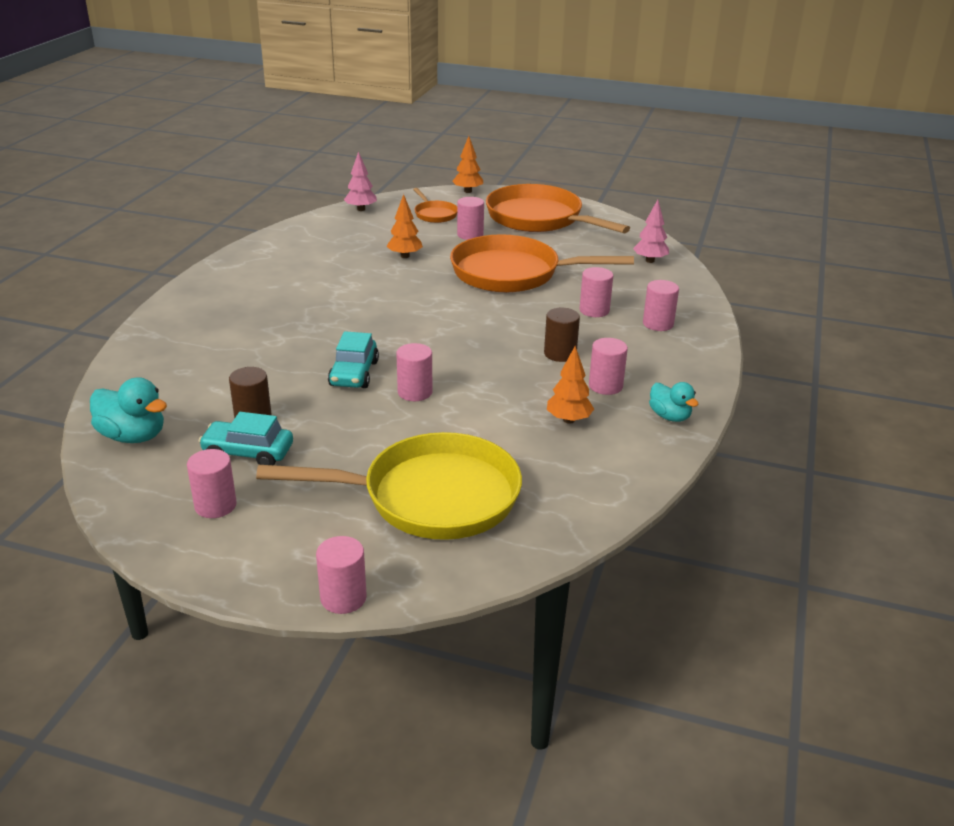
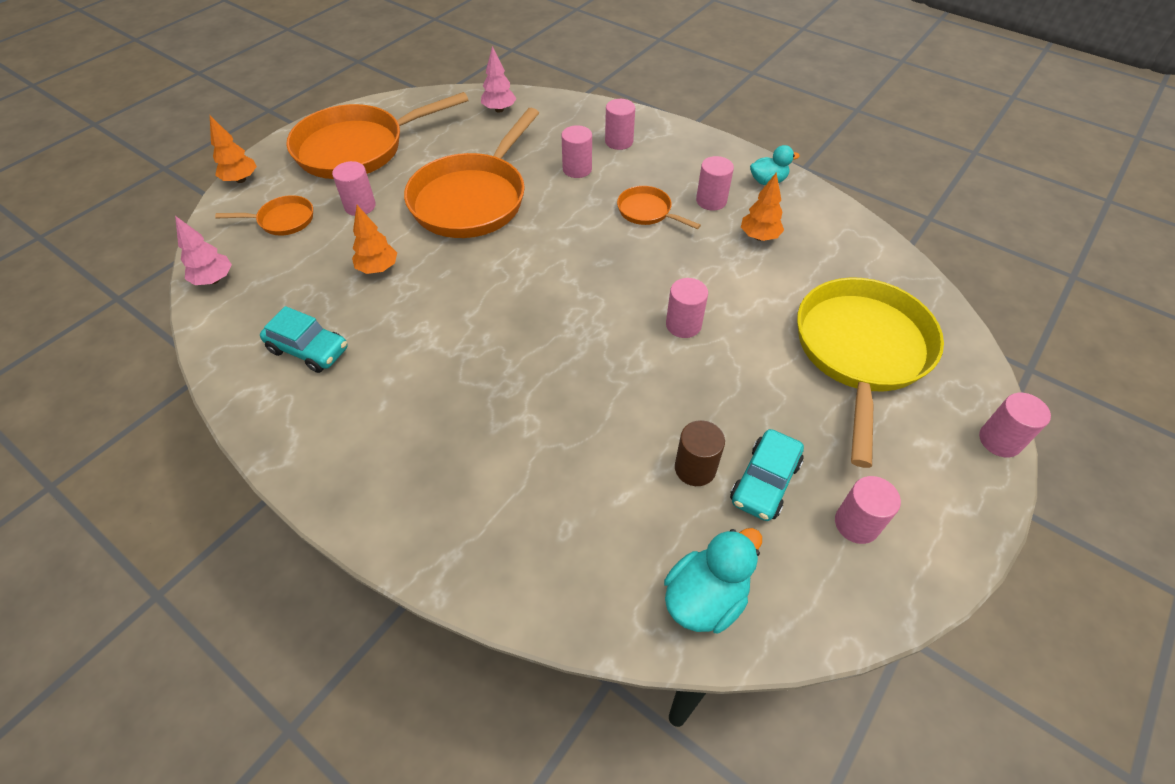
camera: 70 degrees left, 20 degrees up
(354, 373) = (631, 364): turquoise car -> turquoise car (309, 349)
(560, 354) = (647, 211): brown cylinder -> orange pan

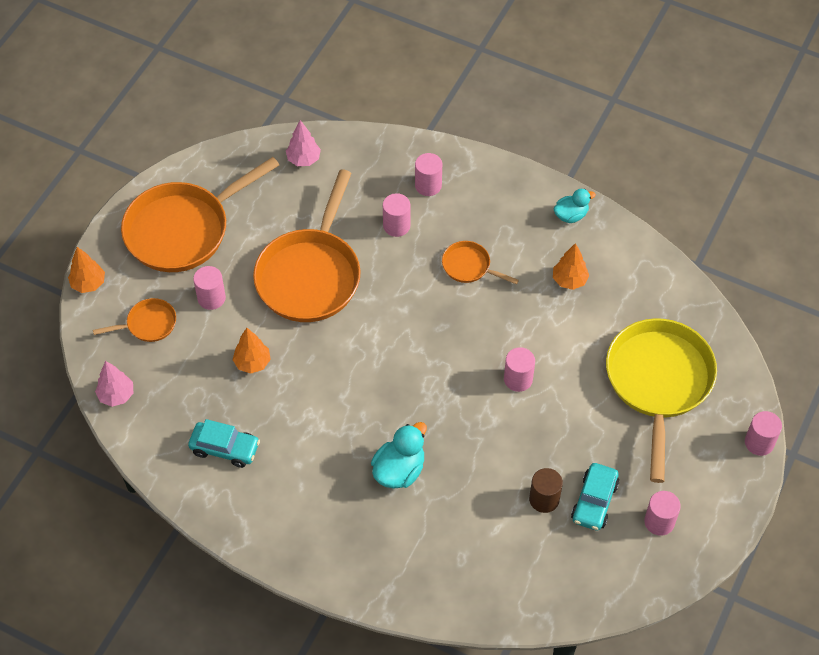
camera: 10 degrees left, 5 degrees up
(705, 597) = (563, 588): turquoise duck -> turquoise duck (399, 470)
(711, 201) = (523, 246): pink cylinder -> none

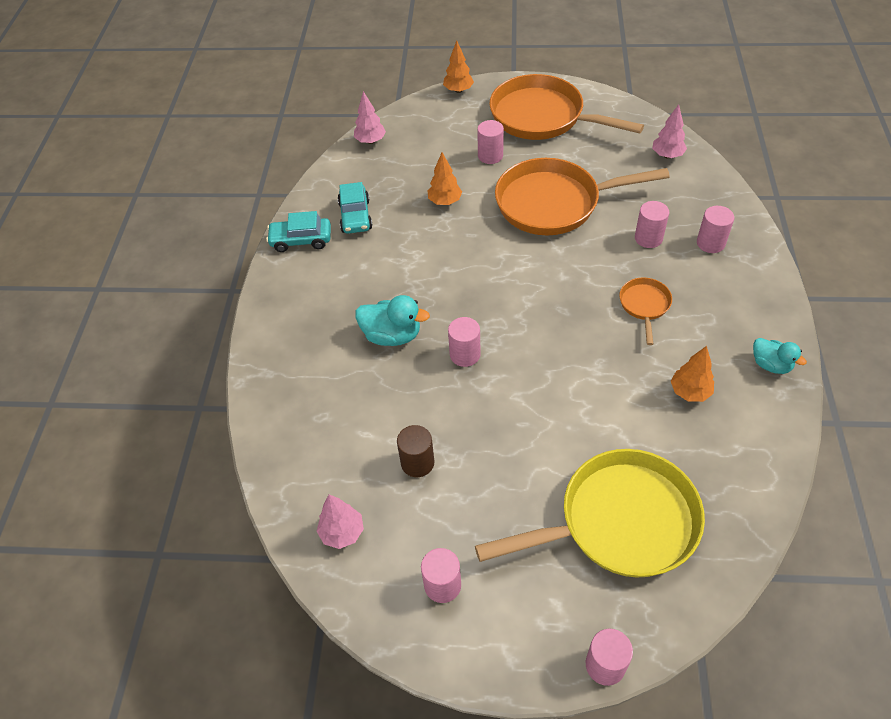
camera: 70 degrees right, 5 degrees down
(148, 324) = (443, 132): orange pan -> none
(518, 379) = (543, 390): pink cylinder -> pink cylinder (465, 354)
(584, 578) = (342, 532): none -> pink tree
(594, 501) = (436, 510): turquoise car -> turquoise car (301, 240)

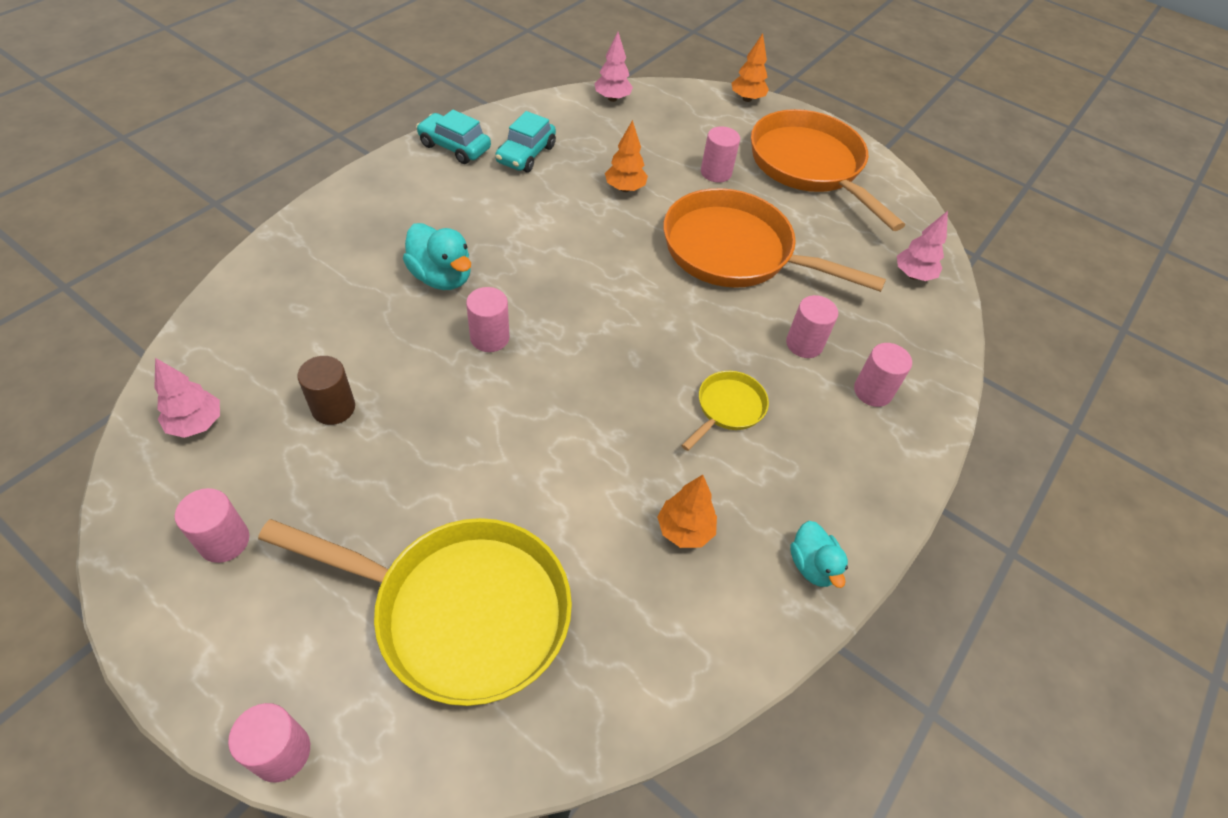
camera: 25 degrees right, 0 degrees up
(644, 305) = (728, 408): orange pan -> yellow pan

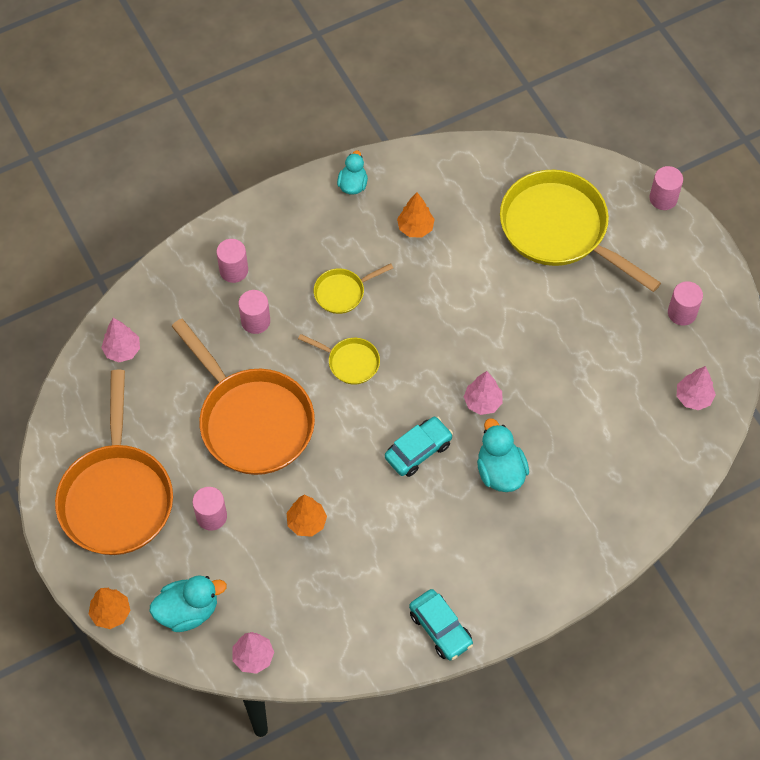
camera: 150 degrees left, 10 degrees up
(333, 408) = (604, 381): brown cylinder -> none
(489, 338) = (482, 402): pink cylinder -> pink tree
(526, 154) = (377, 597): turquoise car -> turquoise car (418, 450)
(669, 334) = (350, 362): none -> yellow pan
(686, 112) = (188, 611): none -> turquoise duck

